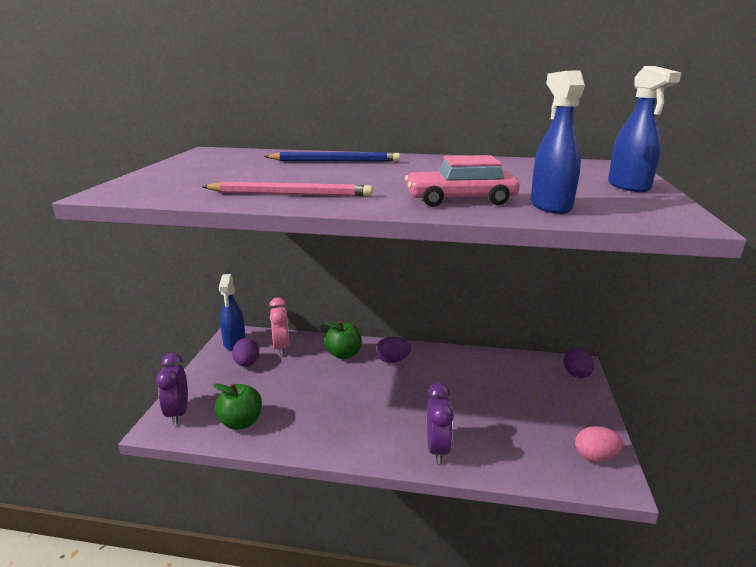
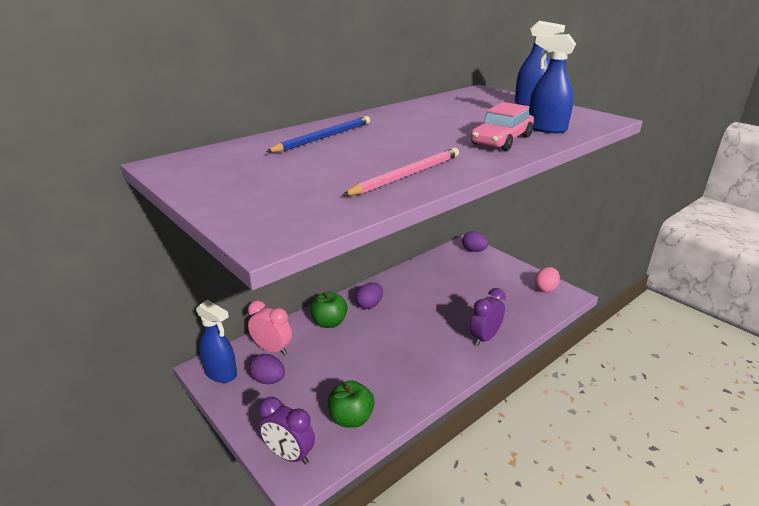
camera: 50 degrees left, 5 degrees up
(437, 449) = (485, 338): purple clock -> purple clock turned 90 degrees counterclockwise

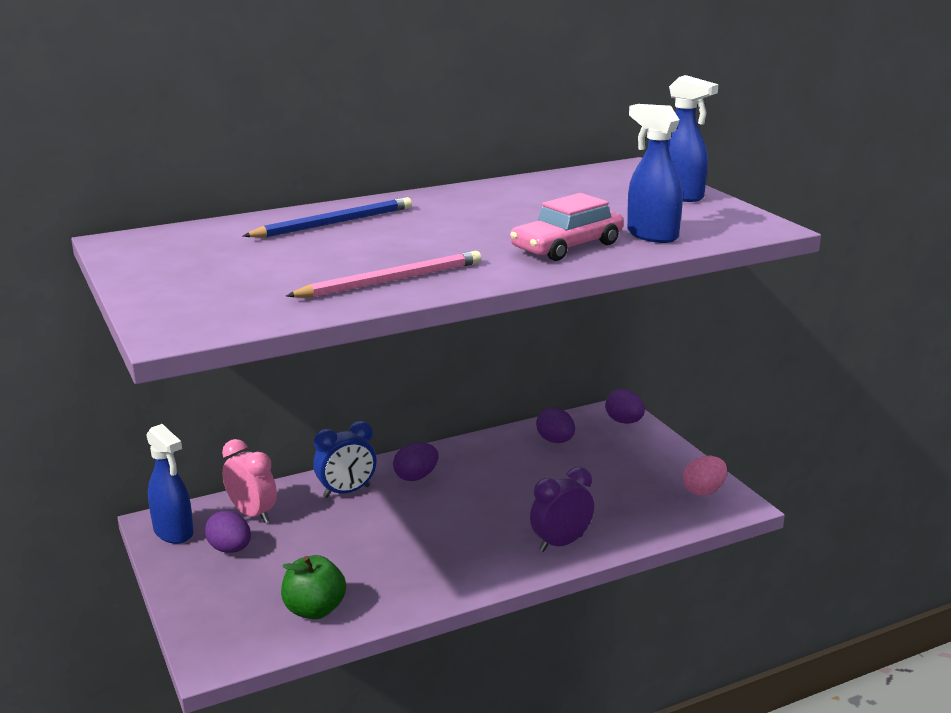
camera: 15 degrees right, 5 degrees down
(289, 455) = (216, 636): purple clock -> none
(329, 322) = (347, 492): green apple -> blue clock
(441, 268) = (555, 441): none -> purple egg

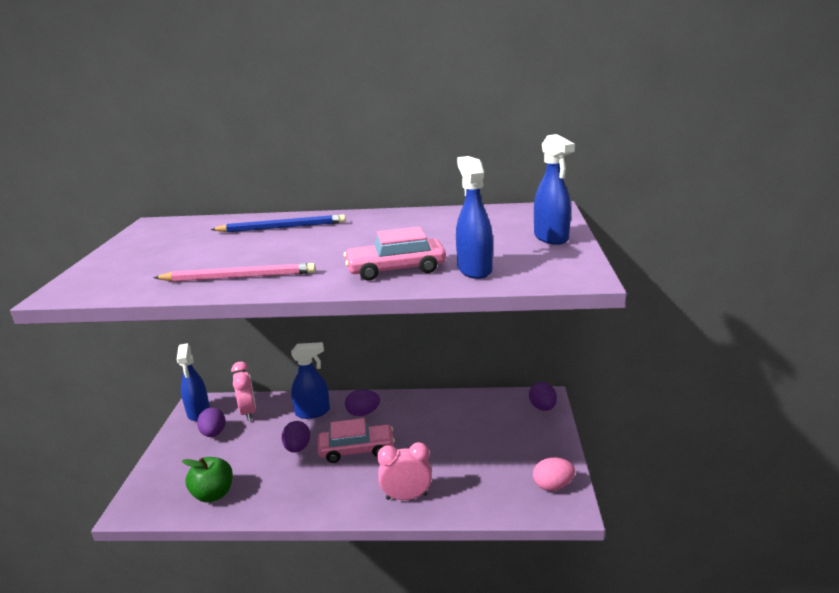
camera: 30 degrees right, 0 degrees up
(347, 492) = (313, 412): blue clock -> blue spray bottle
(450, 515) = (356, 449): none -> pink car
(555, 441) = (478, 410): purple egg -> purple egg (297, 448)
(561, 543) = (406, 497): purple clock -> pink clock

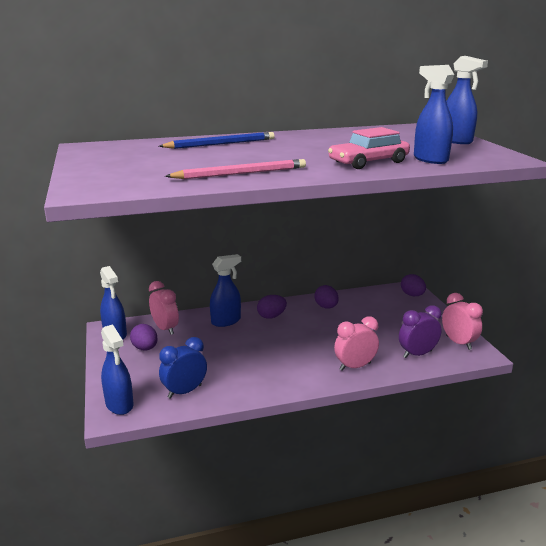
camera: 20 degrees left, 0 degrees up
(145, 498) = (119, 404): none -> blue spray bottle
(213, 494) = (185, 391): green apple -> blue clock
(297, 448) = (234, 348): purple egg -> purple egg (326, 307)
(356, 449) = (287, 341): pink car -> none
(490, 493) = (417, 354): none -> purple clock
(553, 486) = (458, 343): pink egg -> pink clock

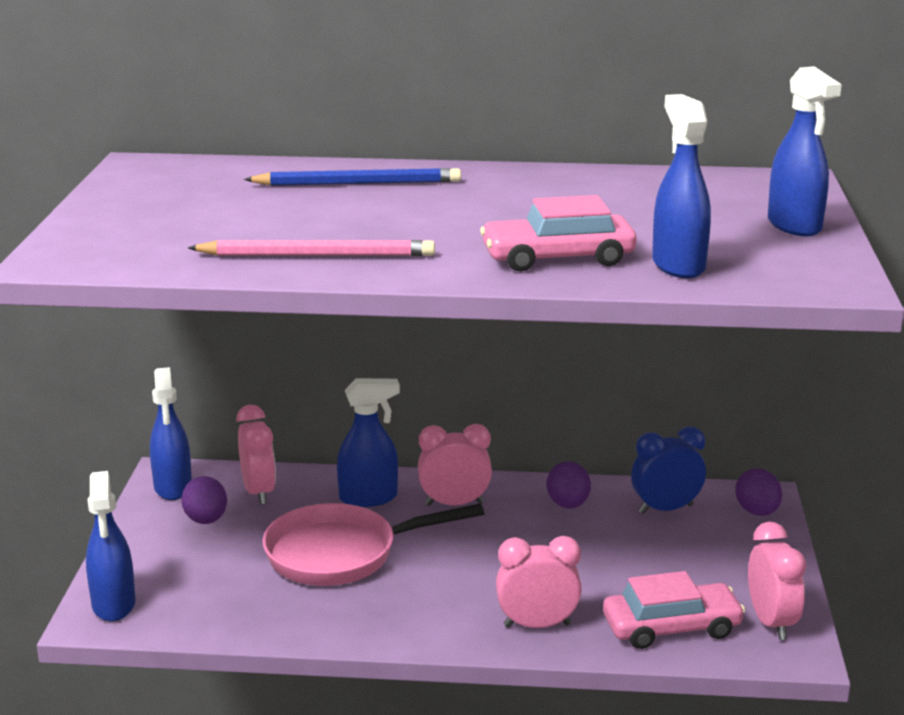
camera: 20 degrees right, 0 degrees up
(185, 391) = (224, 606): blue clock -> blue clock (665, 509)
(231, 351) = (341, 554): none -> pink pan
(271, 316) = (454, 504): purple egg -> pink clock
(417, 354) = (671, 627): purple clock -> pink car

